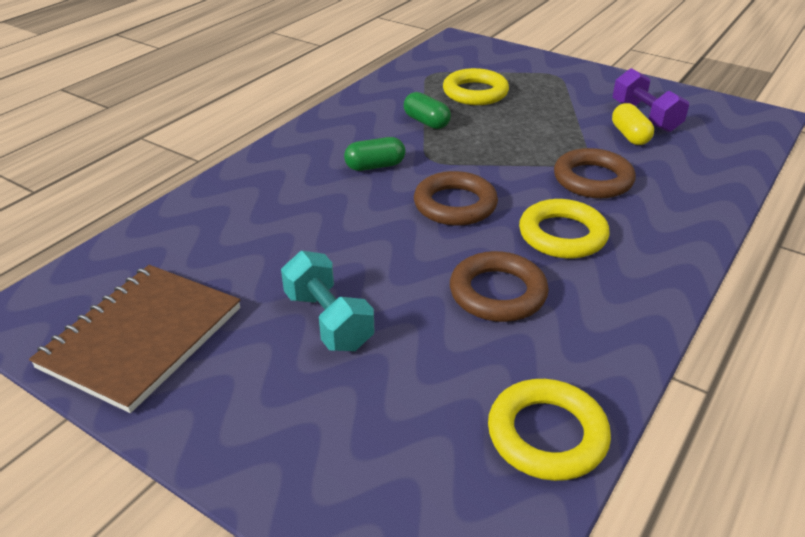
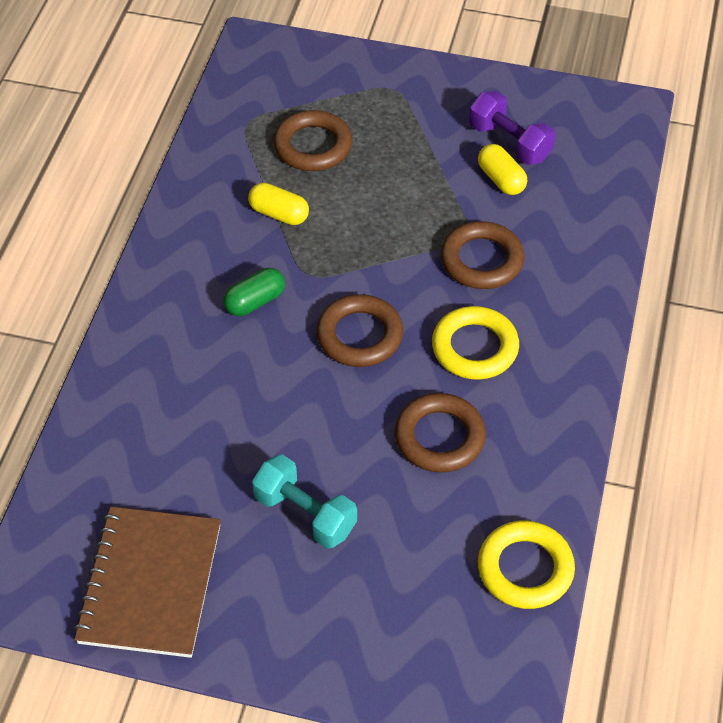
camera: 20 degrees left, 15 degrees up
(426, 122) = (279, 214): green capsule -> yellow capsule
(475, 92) = (313, 146): yellow ring -> brown ring

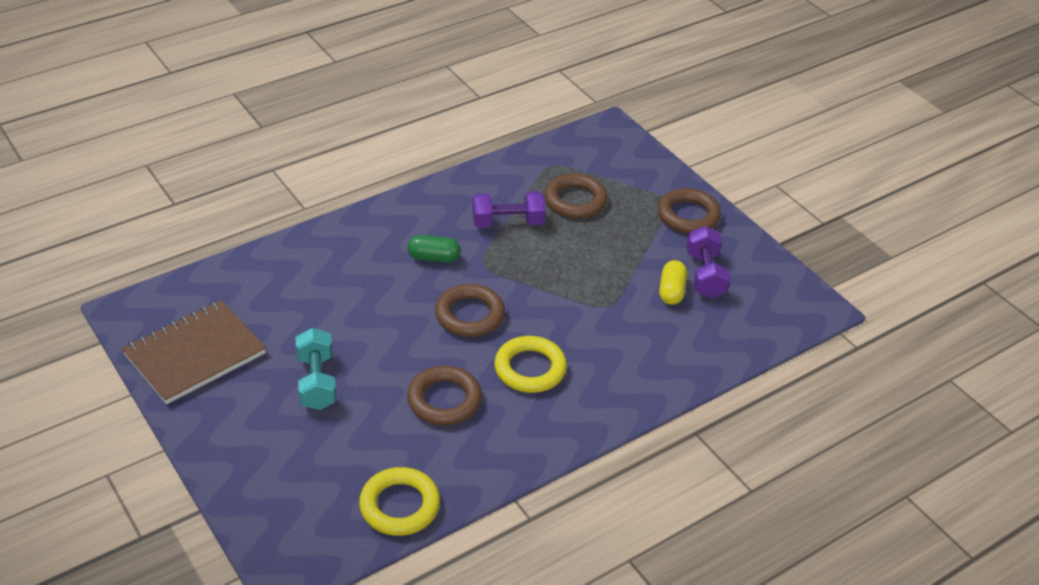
camera: 40 degrees right, 10 degrees down
(279, 214) = (508, 223): yellow capsule -> purple dumbbell
(481, 260) = (598, 326): brown ring -> brown ring (688, 215)

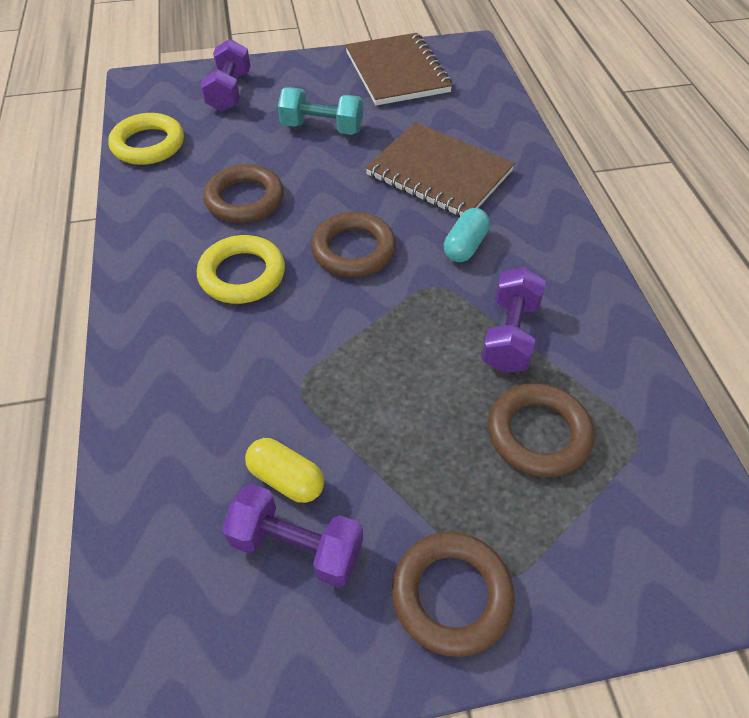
camera: 115 degrees right, 10 degrees up
(280, 478) = (229, 92): none -> purple dumbbell
(352, 289) = (439, 173): none -> brown notebook
(434, 258) = (465, 246): green capsule -> turquoise capsule

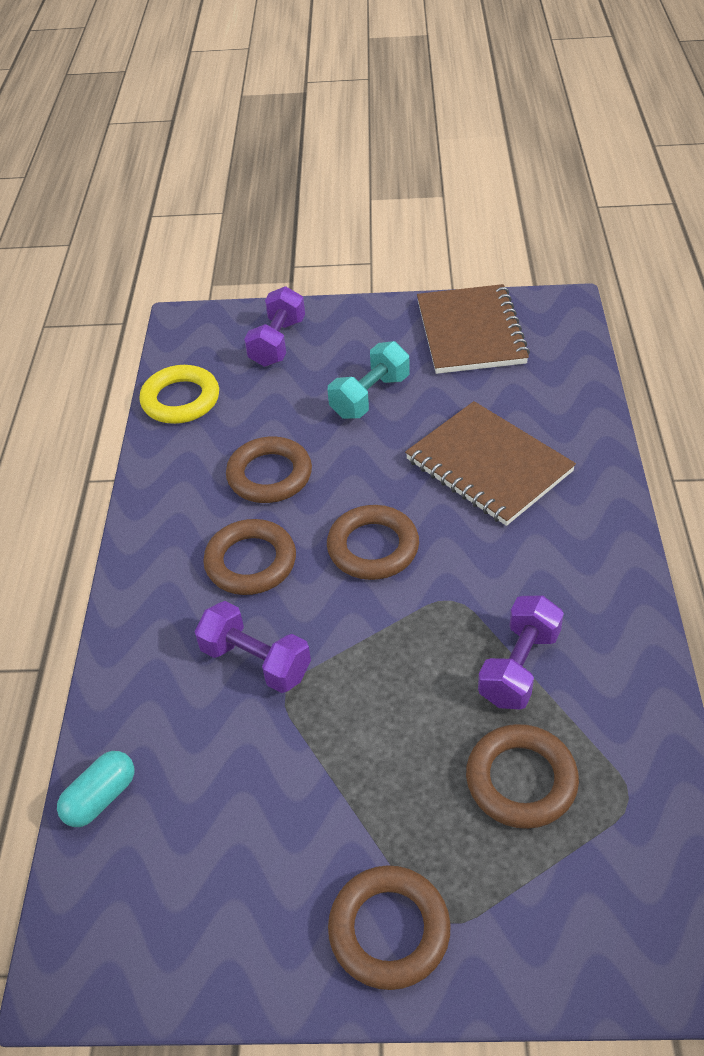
camera: 15 degrees right, 5 degrees down
(242, 274) = (251, 562): yellow ring -> brown ring
(286, 478) = (252, 787): yellow capsule -> none
(296, 546) = (249, 856): purple dumbbell -> purple dumbbell (256, 661)
(322, 128) = (370, 396): turquoise dumbbell -> turquoise dumbbell turned 75 degrees counterclockwise
(465, 246) = (496, 557): turquoise capsule -> turquoise capsule (100, 797)

